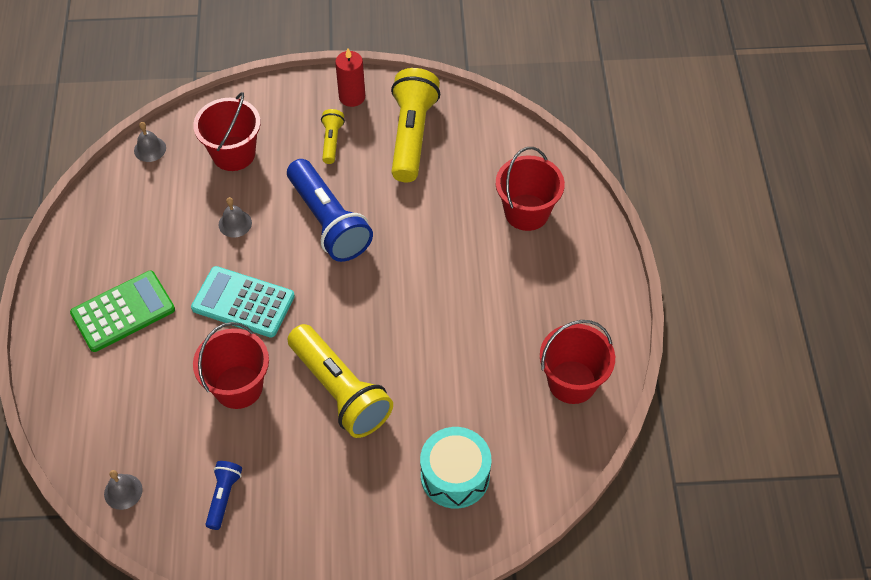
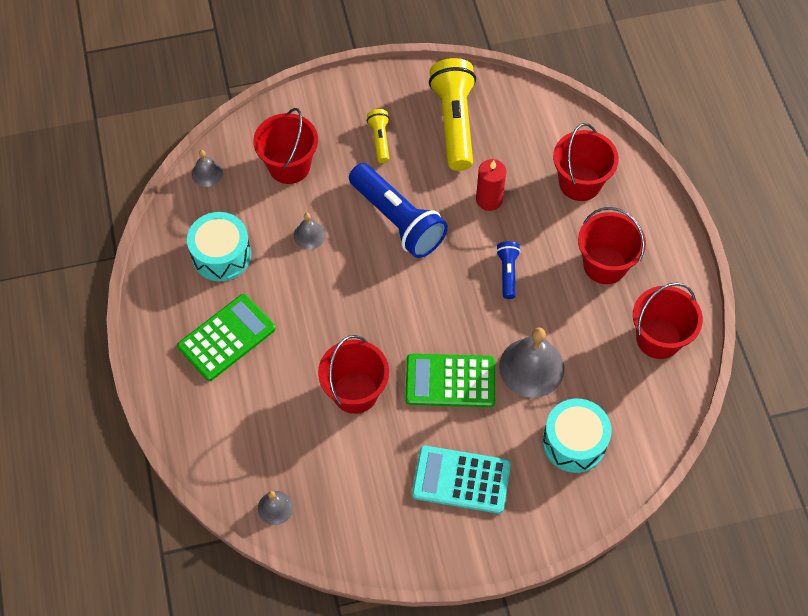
camera: 10 degrees left, 5 degrees up
(141, 230) = (221, 255): none -> turquoise drum
(224, 496) = (369, 497): blue flashlight -> blue flashlight (507, 272)
(243, 302) = (338, 311): turquoise calculator -> turquoise calculator (461, 480)
(340, 391) = (450, 381): yellow flashlight -> green calculator
(352, 97) = (387, 92): red candle -> red candle (489, 199)
(429, 390) = (531, 367): none -> grey bell
(533, 298) = (605, 265): none -> red bucket

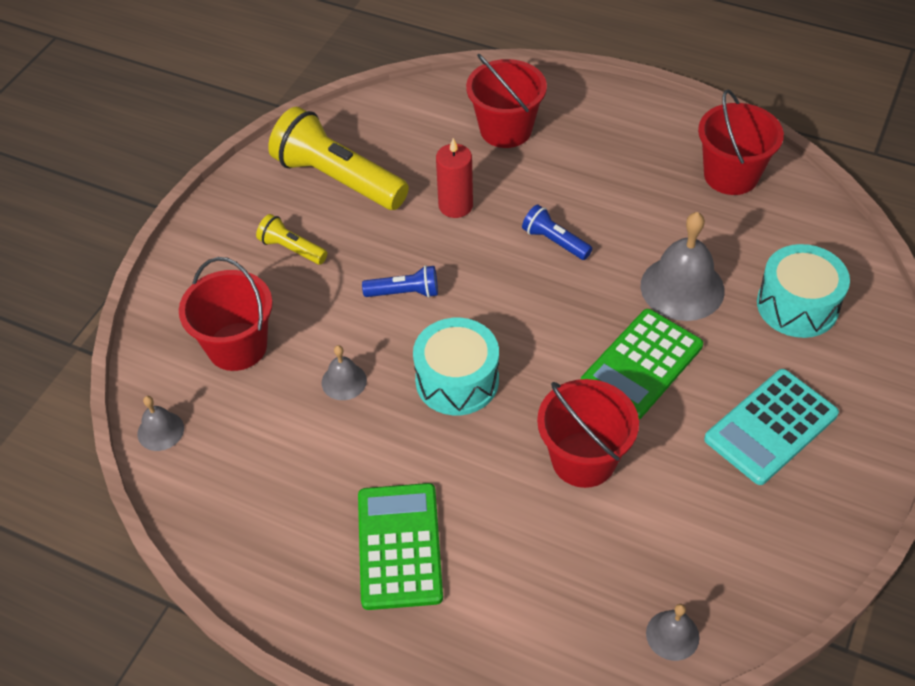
camera: 50 degrees left, 10 degrees down
(221, 255) = (283, 483): turquoise drum -> turquoise drum (457, 380)
(397, 220) = (405, 293): blue flashlight -> blue flashlight, size x0.48
(605, 265) = (614, 165): red bucket -> none

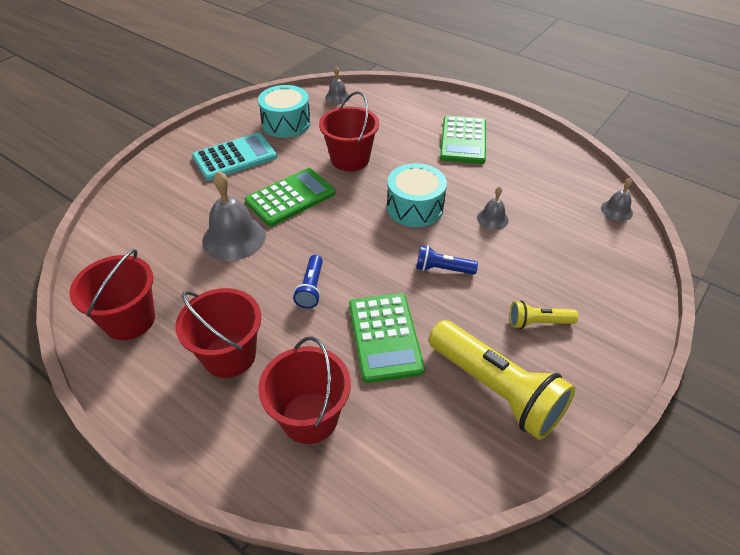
camera: 170 degrees left, 5 degrees down
(237, 346) = (573, 252): red bucket -> red bucket (229, 355)
(291, 249) = (538, 322): yellow flashlight -> yellow flashlight turned 135 degrees clockwise
(455, 206) = (385, 337): red candle -> green calculator
(554, 241) = (311, 288): blue flashlight -> blue flashlight turned 45 degrees clockwise
(797, 305) = (165, 214): turquoise drum -> turquoise drum (286, 123)

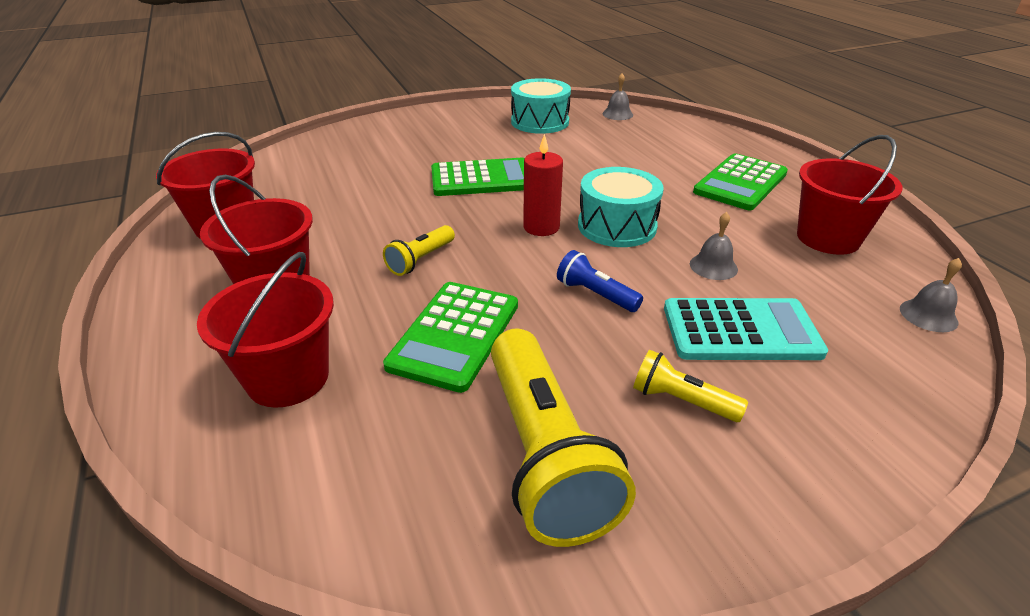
camera: 30 degrees right, 10 degrees down
(234, 237) = (390, 194): grey bell -> none
(235, 157) = (460, 135): turquoise calculator -> turquoise calculator (740, 330)
(311, 288) = (420, 260): blue flashlight -> yellow flashlight
(350, 159) = (580, 165): red bucket -> red bucket (828, 238)
(368, 227) = (541, 227): none -> red candle

